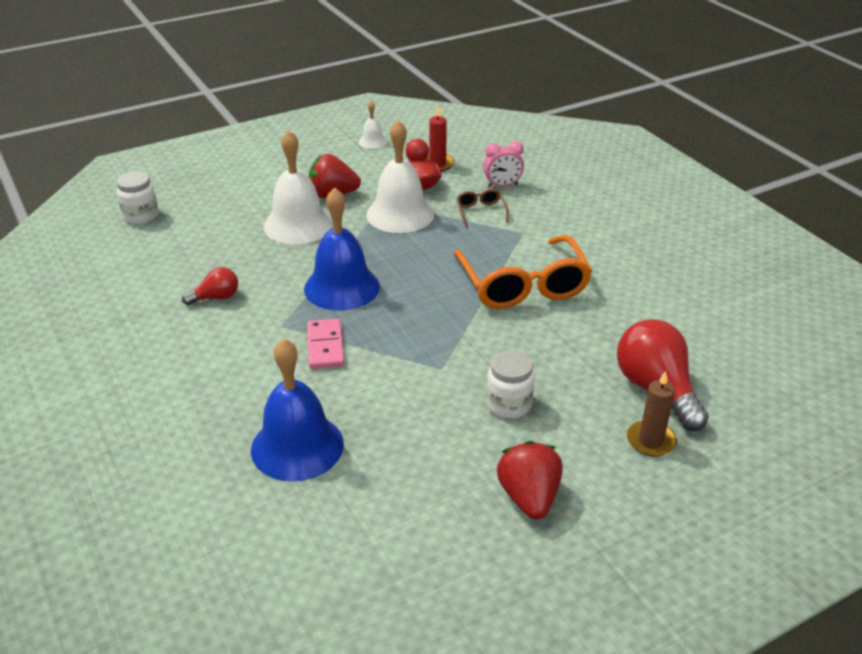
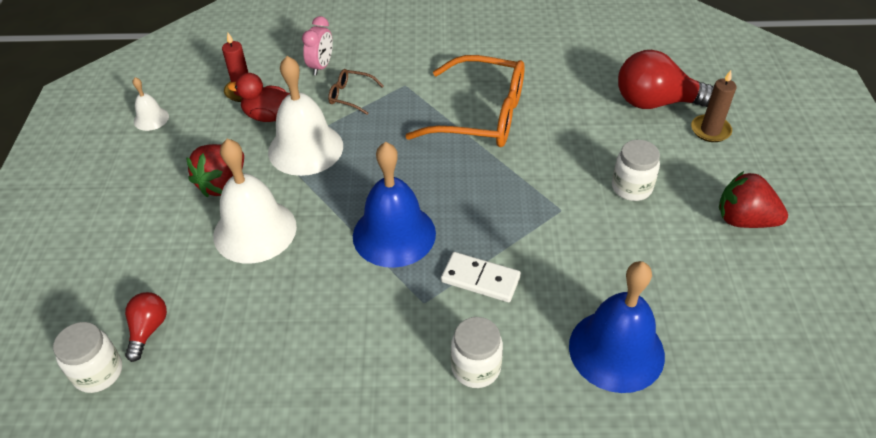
camera: 60 degrees left, 10 degrees up
(216, 298) = (334, 344): red light bulb -> red light bulb (148, 330)
(233, 372) = (476, 368): none -> white jar
(325, 346) = (480, 279): pink domino -> white domino

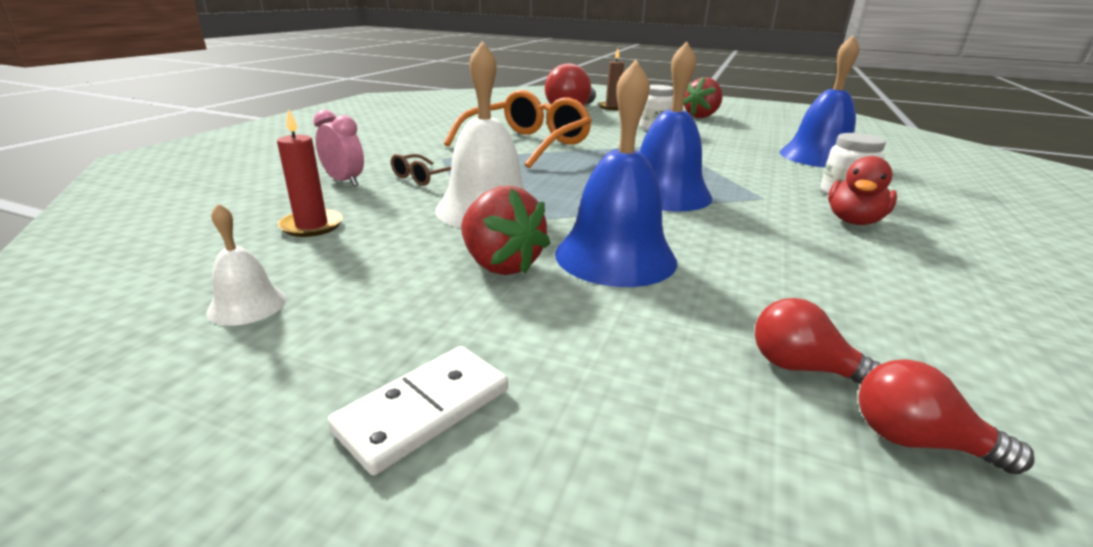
camera: 70 degrees left, 20 degrees down
(98, 372) = (916, 441): white jar -> red light bulb
(255, 230) = (615, 256): white bell -> blue bell
(268, 116) = (393, 219): red duck -> red duck (853, 221)
(480, 279) = (737, 176): white domino -> white domino (423, 410)

